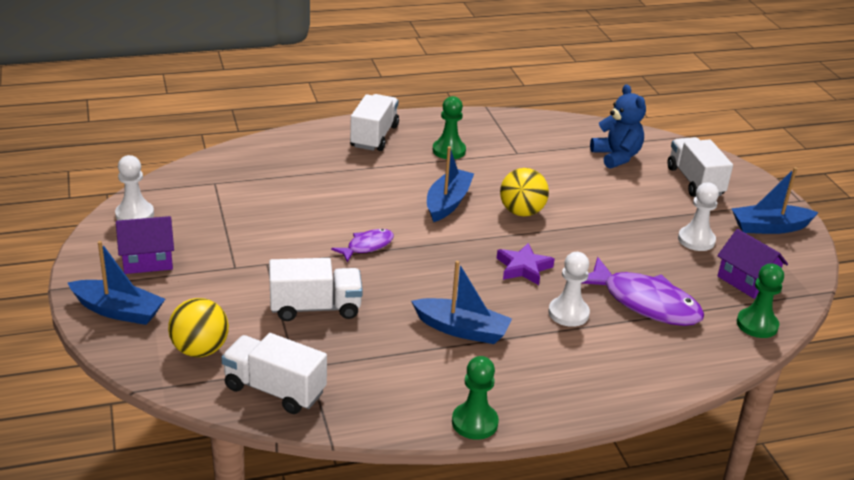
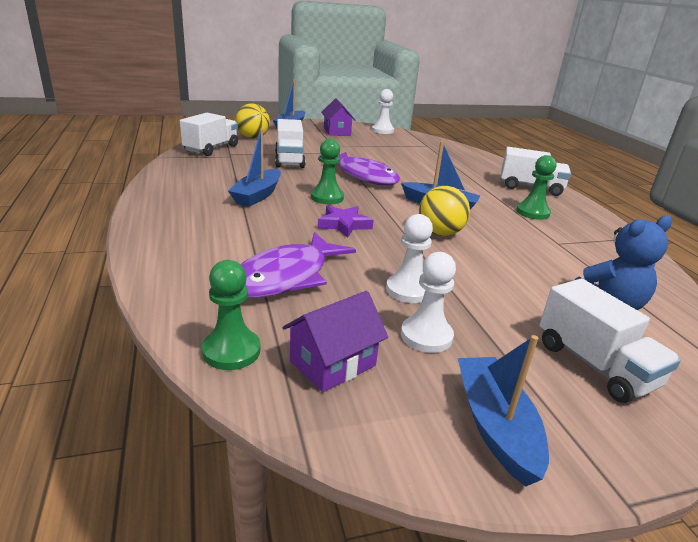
camera: 90 degrees right, 5 degrees down
(367, 246) = (364, 176): purple fish -> purple fish, size x1.89
(474, 422) = (149, 190): green pawn -> green pawn (327, 198)
(568, 313) = (273, 236): white pawn -> white pawn (408, 290)
(695, 181) = (594, 365): white truck -> white truck turned 75 degrees clockwise

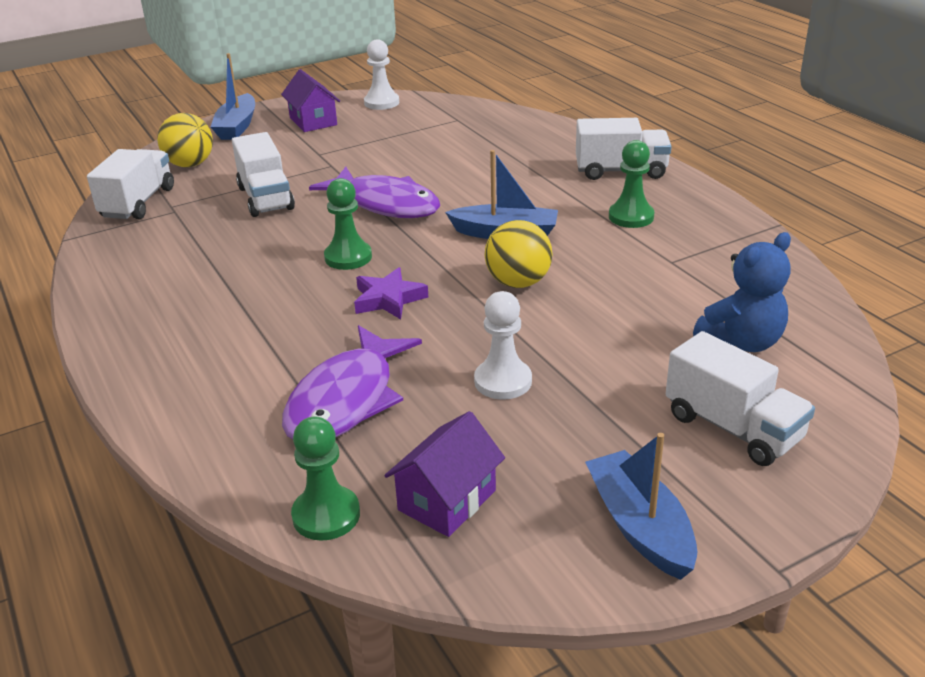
camera: 10 degrees left, 5 degrees up
(257, 195) = (250, 277): blue boat -> none
(426, 336) = (541, 439): white pawn -> none

